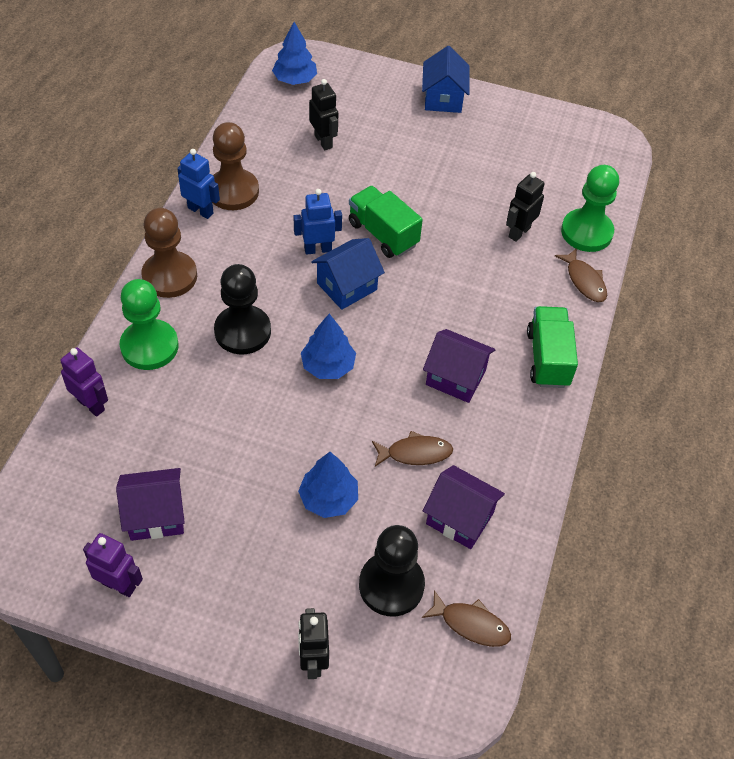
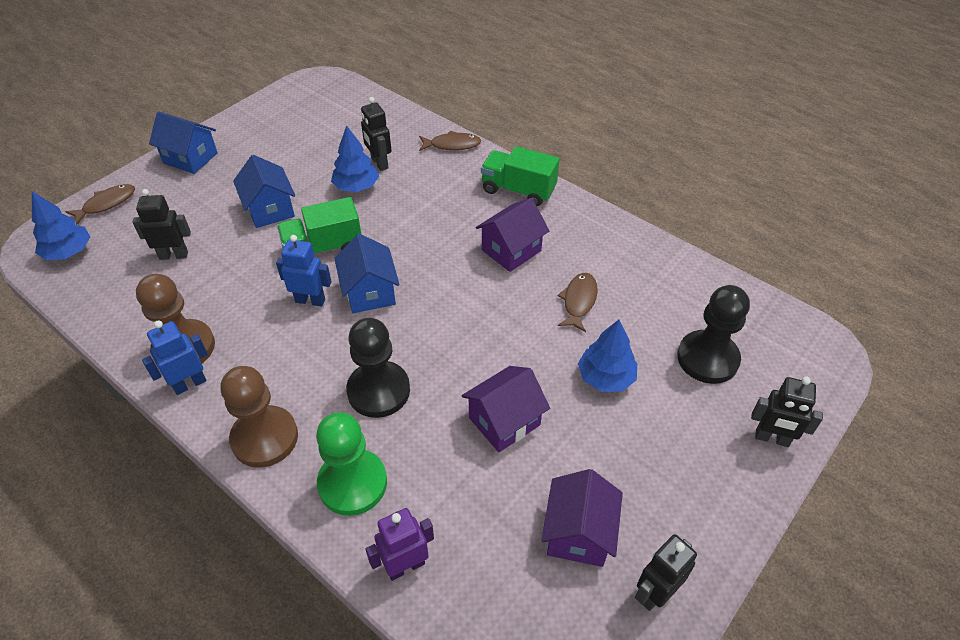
camera: 65 degrees left, 5 degrees down
(119, 585) = (655, 593): purple robot -> black robot
(318, 249) = (310, 300): blue robot -> blue robot turned 90 degrees clockwise
(328, 366) = (456, 334): blue tree -> blue tree (356, 186)
(410, 179) = (270, 209): none -> blue house
(459, 518) = (654, 293): purple house -> purple house (504, 421)
(471, 624) = (755, 318): brown fish -> brown fish (106, 204)
(586, 232) = (404, 127): green pawn -> none

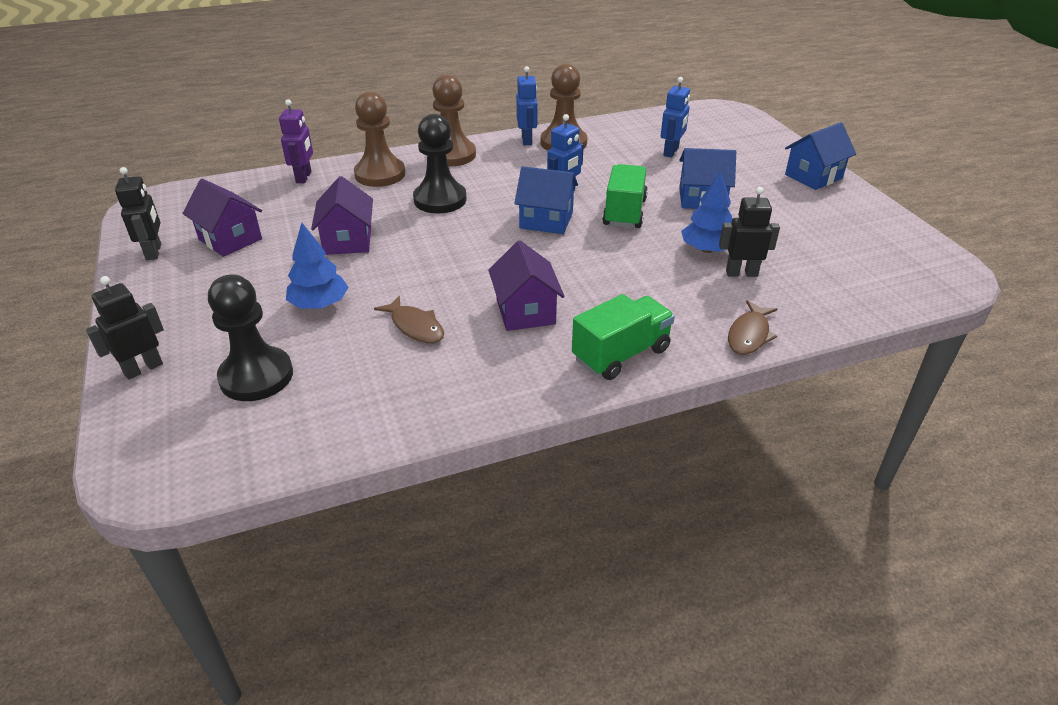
camera: 120 degrees right, 10 degrees down
(68, 252) = (707, 118): blue tree -> none
(106, 204) = (762, 136): brown fish -> none
(174, 255) = (671, 152): black robot -> blue robot
(352, 483) = (380, 174): green pawn -> brown pawn

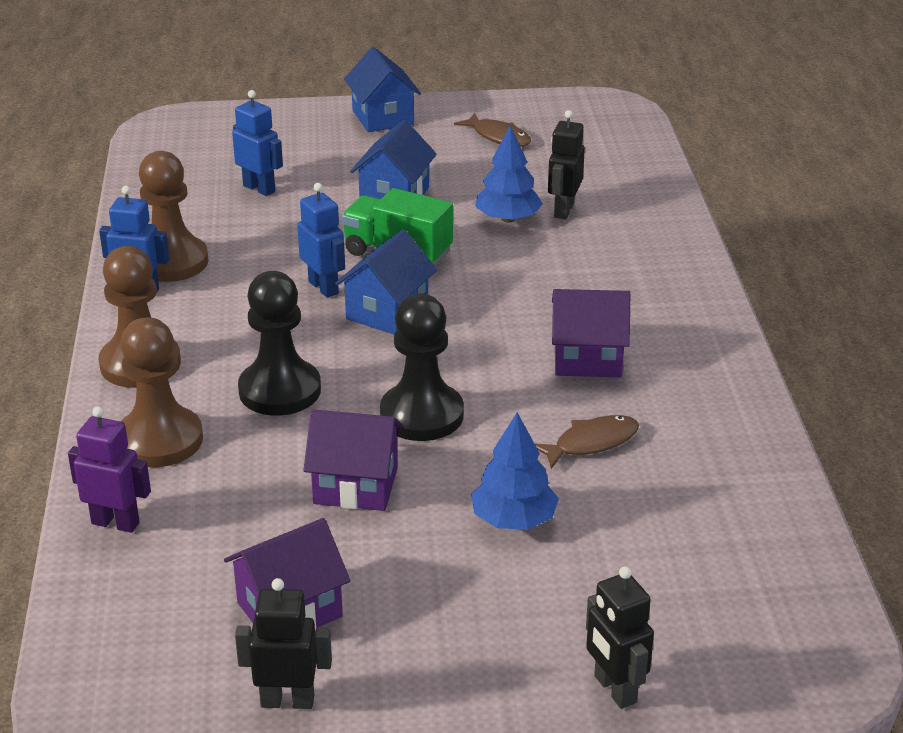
camera: 75 degrees left, 5 degrees down
(256, 376) = (658, 579): black pawn -> black pawn (422, 415)
(621, 354) = (684, 311): green truck -> none
(749, 335) = (673, 233): brown fish -> brown fish (498, 137)

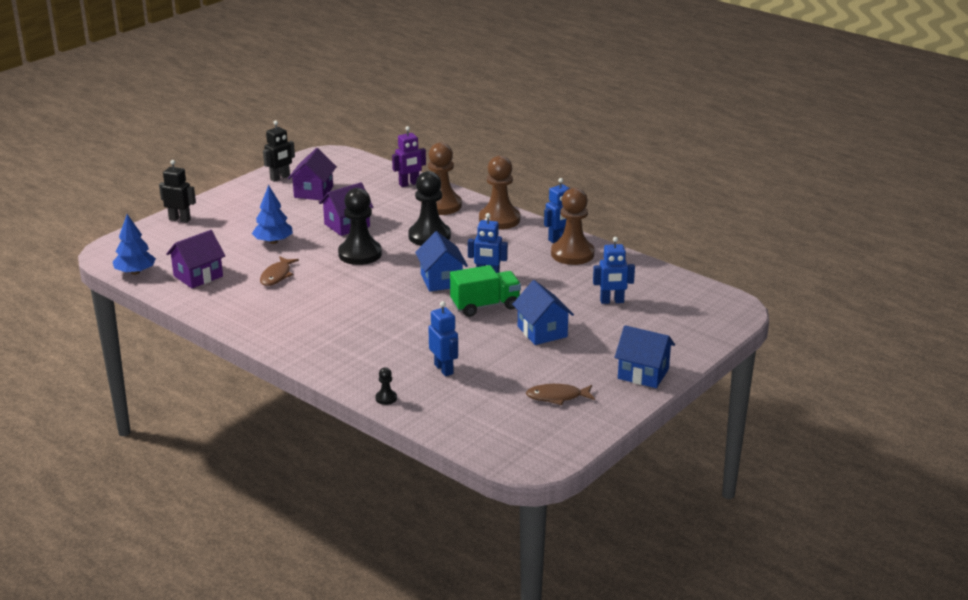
camera: 135 degrees right, 5 degrees down
(508, 219) = (464, 349): blue tree -> blue tree (135, 272)
(563, 210) = (444, 369): black robot -> blue robot
(587, 359) = (322, 304): purple house -> purple house (198, 276)
(668, 212) = (386, 398): none -> black pawn

